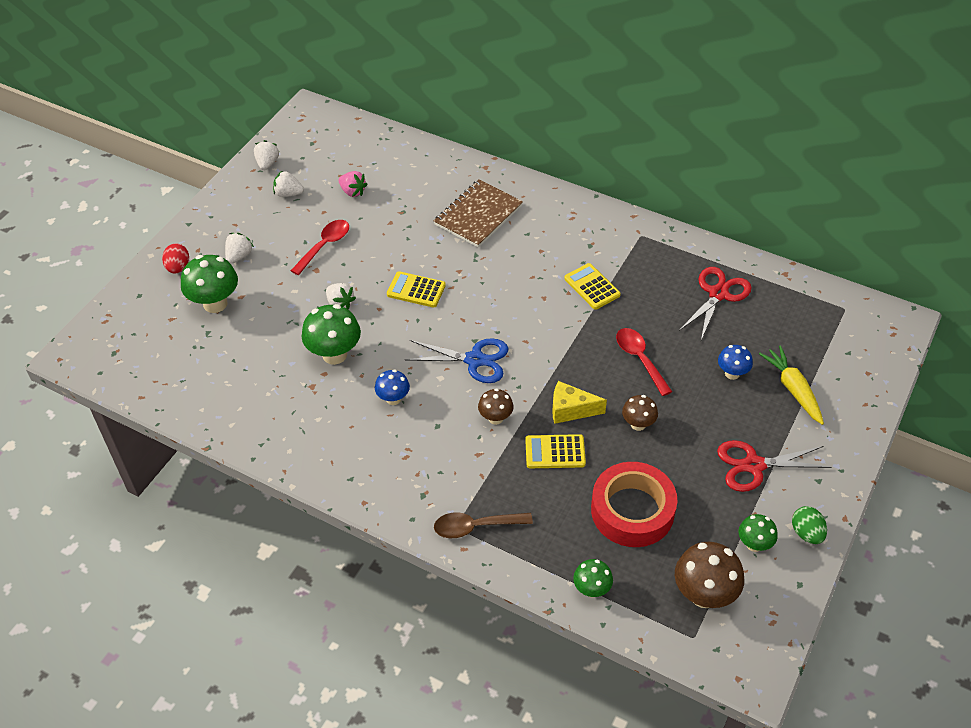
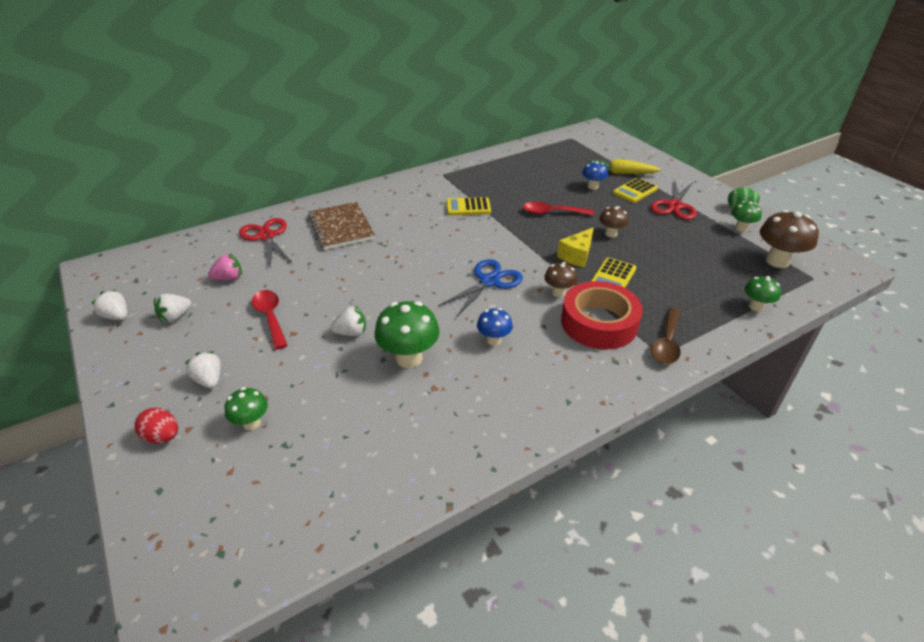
camera: 60 degrees left, 10 degrees down
(215, 304) = (251, 423): green mushroom -> green mushroom, size x0.58
(416, 290) = (384, 284): yellow calculator -> yellow calculator (635, 191)
(632, 510) = (688, 263): red tape -> red tape (599, 323)
(718, 294) = (521, 168): red scissors -> red scissors (266, 236)

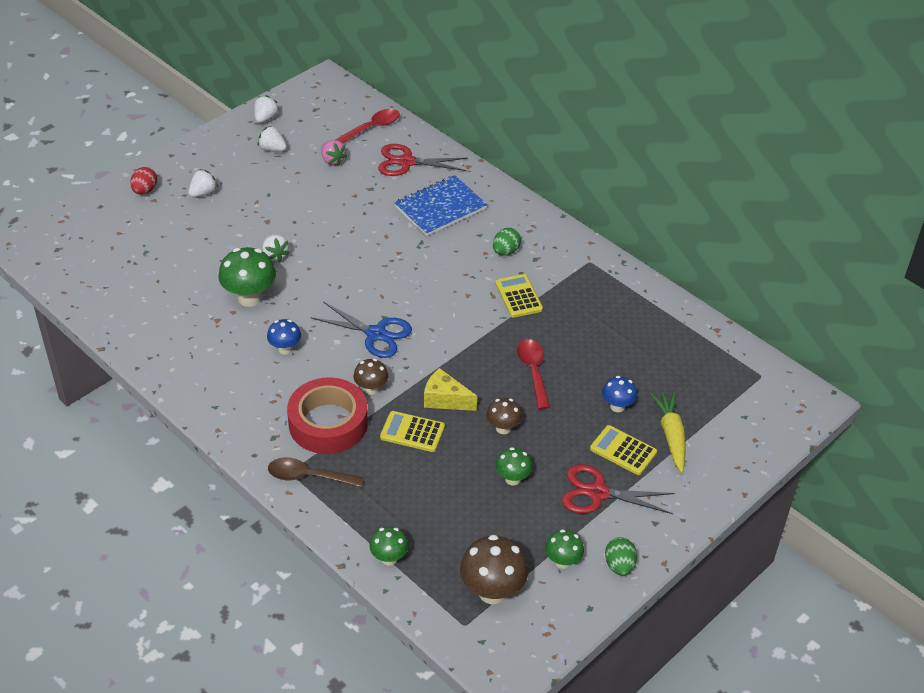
camera: 75 degrees right, 5 degrees up
(251, 423) = (163, 229): green mushroom -> green mushroom (512, 479)
(266, 236) = (406, 162): red scissors -> red scissors turned 135 degrees counterclockwise
(270, 317) = (284, 202): red spoon -> red spoon (372, 128)
(341, 227) = (440, 208): brown notebook -> blue notebook
(413, 205) = (505, 251): none -> green egg

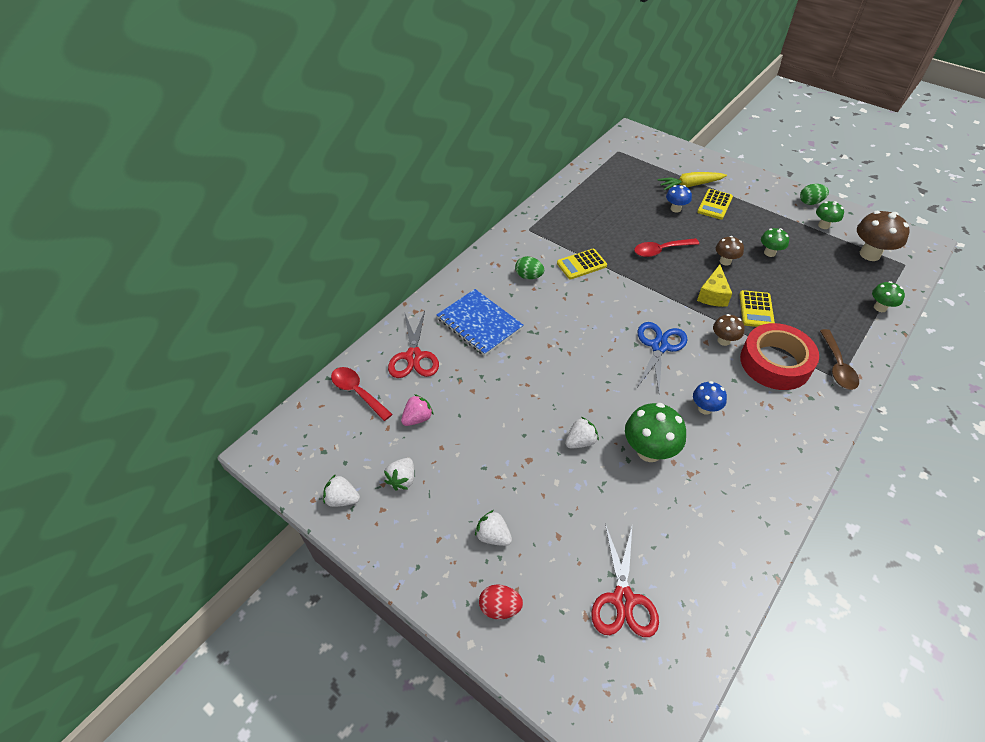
camera: 95 degrees left, 5 degrees up
(598, 493) = (757, 214): red scissors -> red scissors (623, 599)

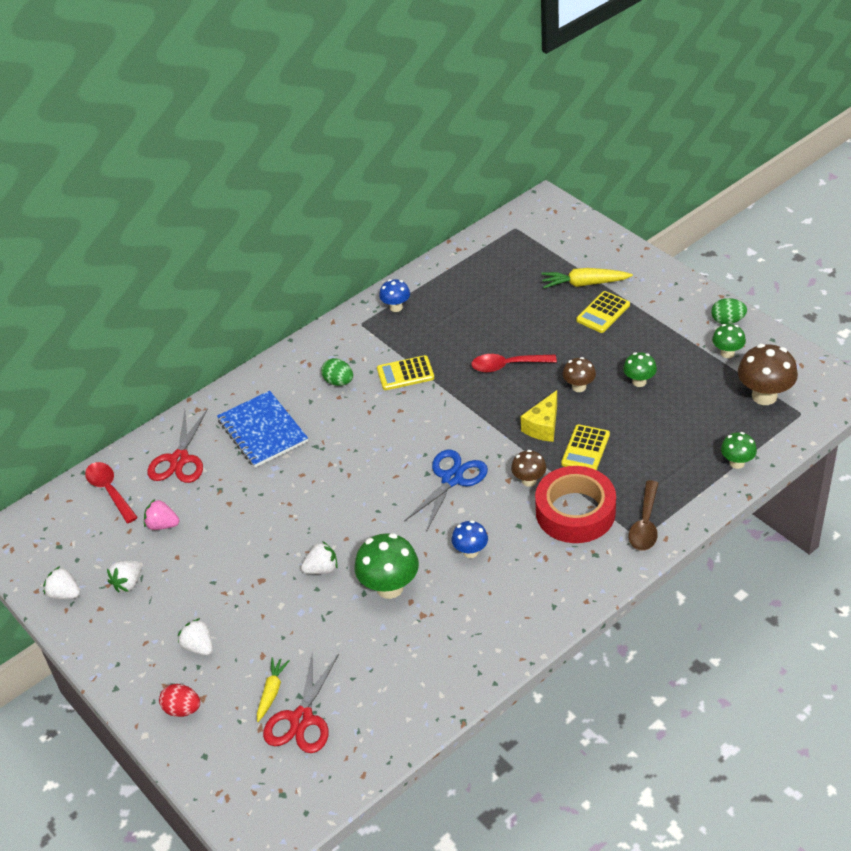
camera: 15 degrees right, 5 degrees down
(417, 418) = (162, 525): pink strawberry -> pink strawberry turned 135 degrees counterclockwise
(582, 574) = (271, 692): none -> yellow carrot
(675, 209) = (551, 314): blue mushroom -> blue mushroom (396, 307)

